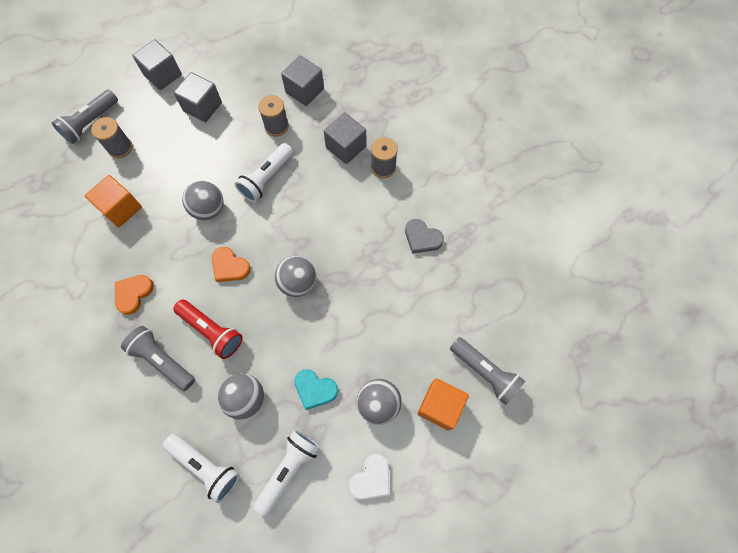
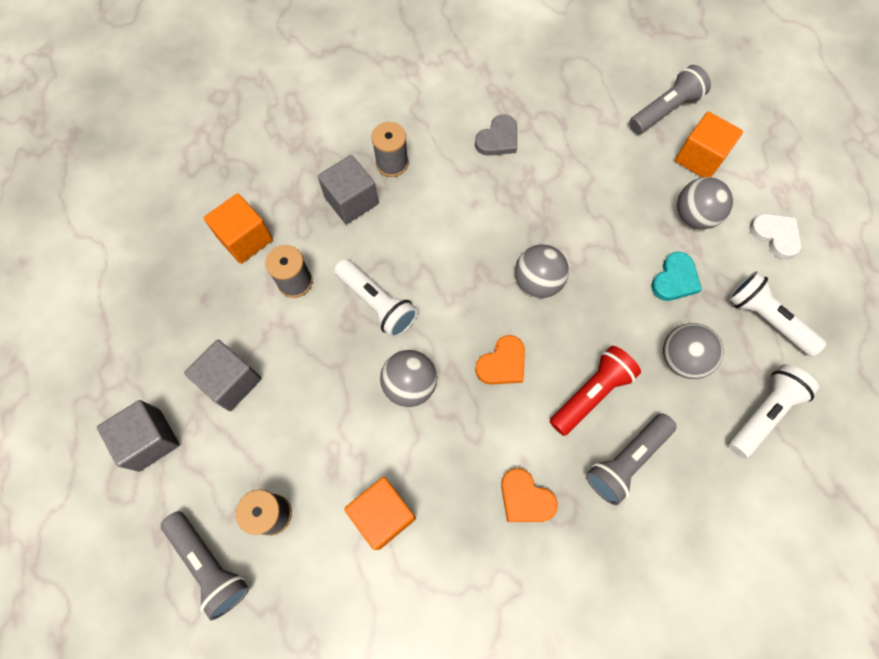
camera: 80 degrees left, 0 degrees up
(304, 90) = (245, 239): grey cube -> orange cube

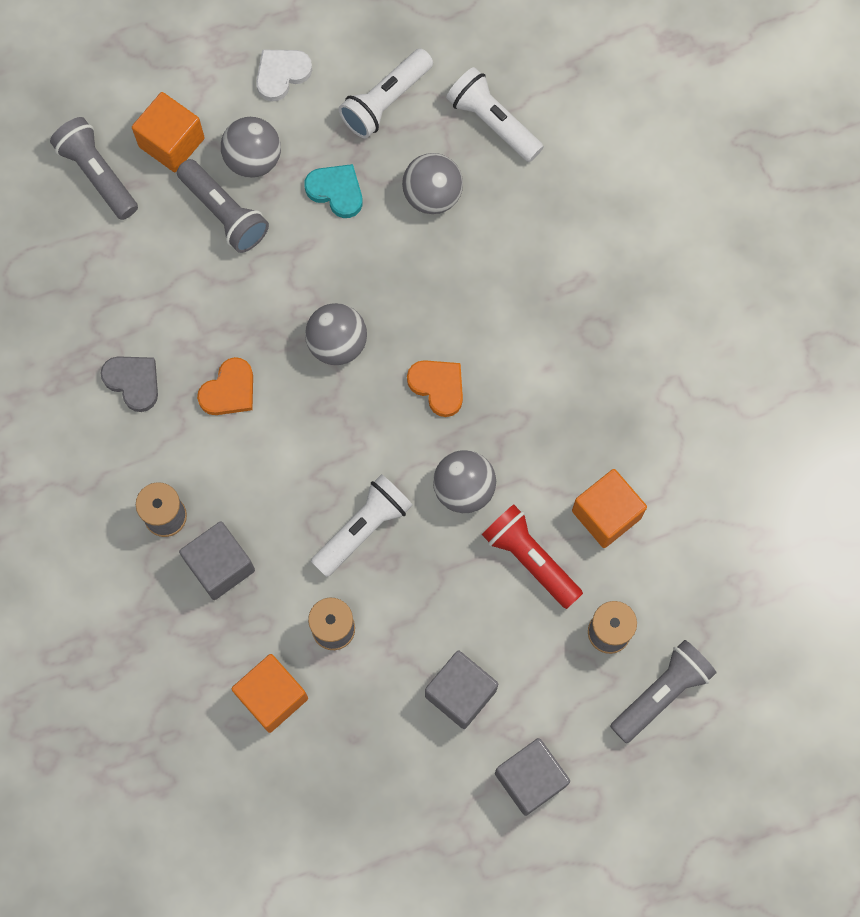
camera: 90 degrees left, 5 degrees up
(525, 498) = (586, 368): orange heart -> orange heart (229, 390)
(591, 393) = (472, 294): red flashlight -> red flashlight (529, 559)
(626, 461) = (545, 264): grey flashlight -> grey flashlight (225, 213)

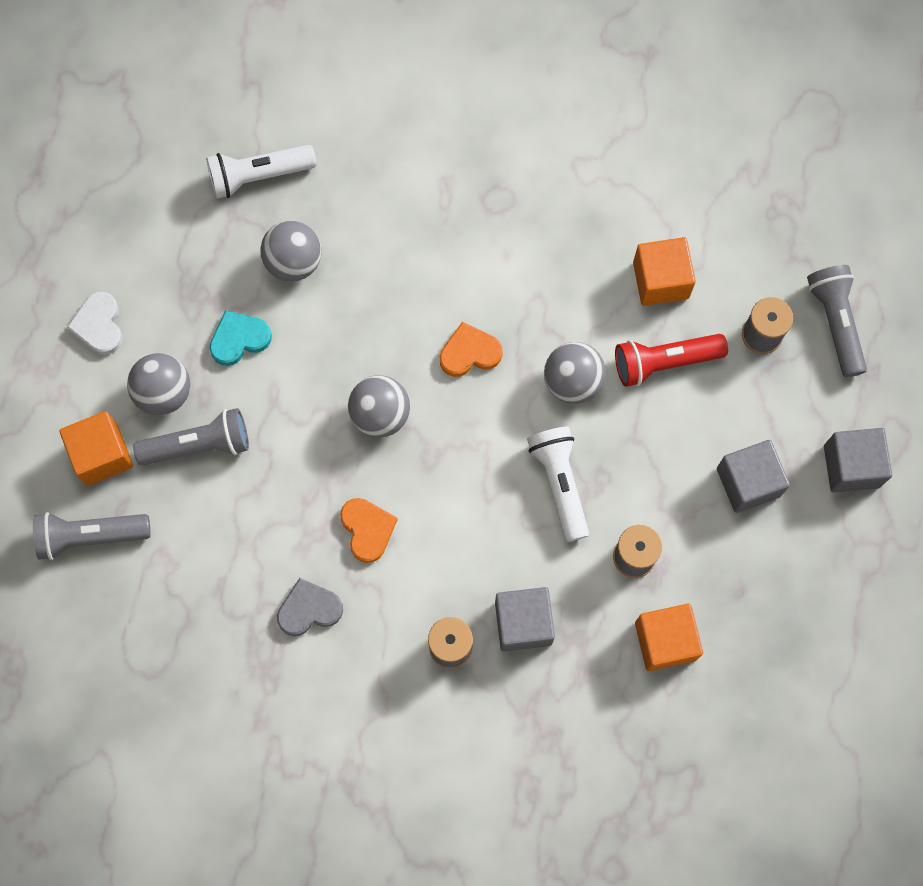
camera: 60 degrees left, 0 degrees up
(386, 101) = (182, 252): white flashlight -> none

